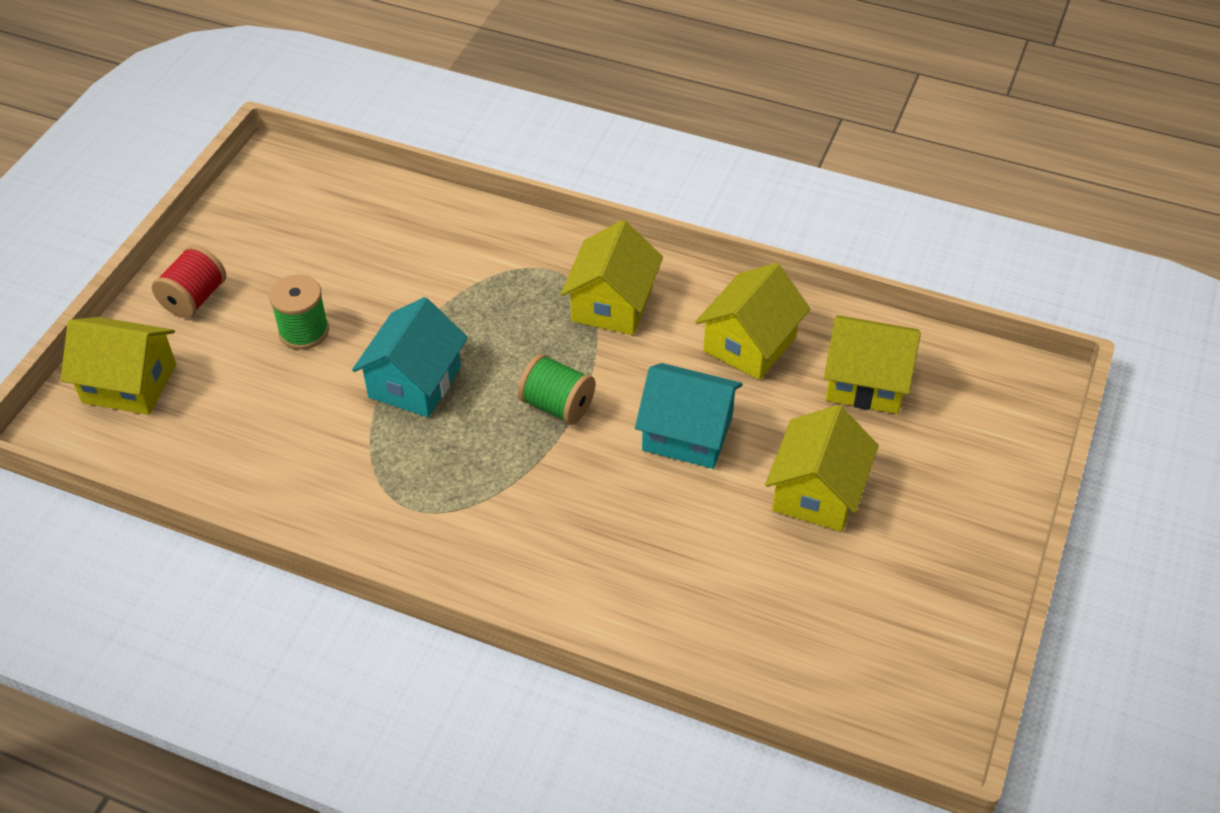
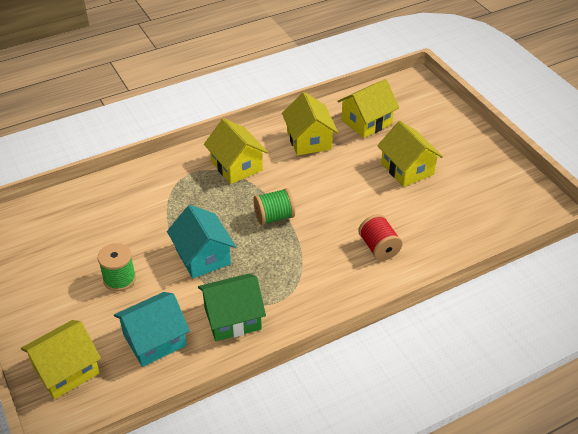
camera: 50 degrees left, 5 degrees down
(194, 298) = (40, 310): red spool -> red spool (379, 247)
(339, 481) = (233, 318): none -> green house
(687, 433) = (336, 187): turquoise house -> turquoise house (154, 340)

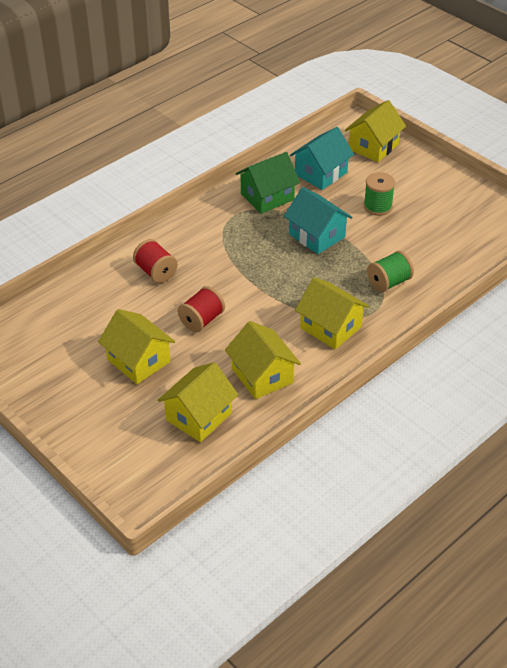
camera: 165 degrees right, 0 degrees up
(274, 217) = (267, 281): green spool -> green spool (389, 282)
(345, 192) = (201, 320): none -> red spool

